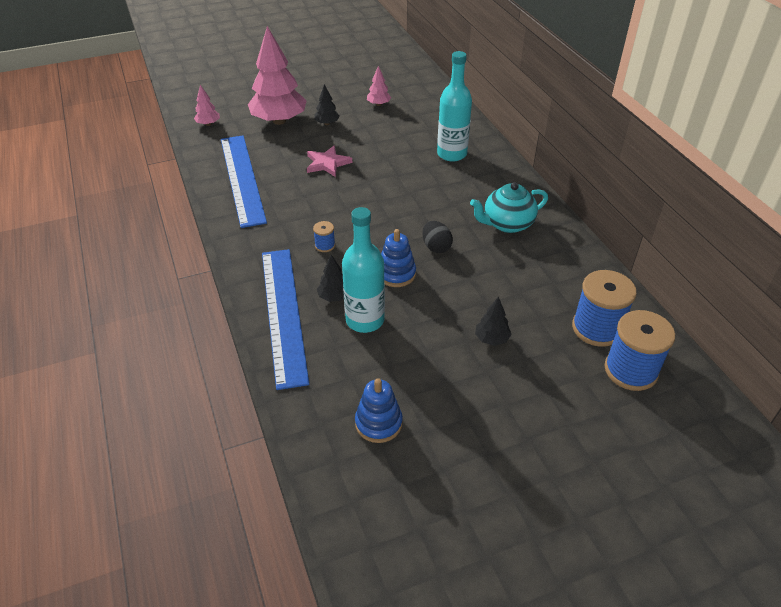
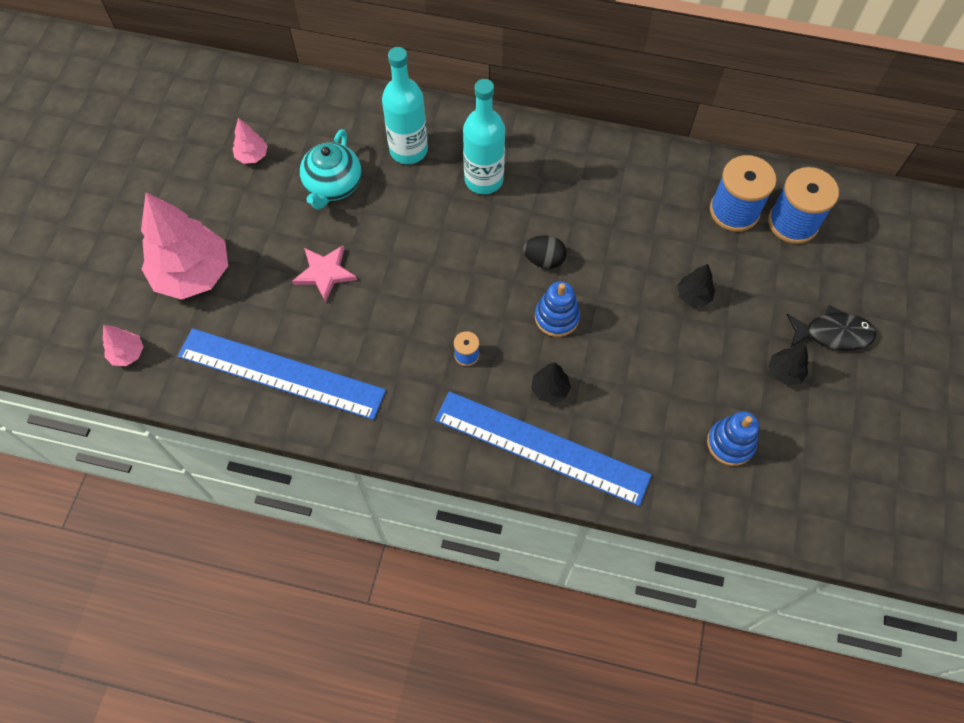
camera: 55 degrees left, 20 degrees up
(327, 123) = (244, 229): black tree -> black tree (784, 372)
(365, 320) = (600, 381): turquoise bottle -> turquoise bottle (483, 180)
(507, 224) = (556, 180): turquoise teapot -> turquoise teapot (333, 186)
(552, 449) = (833, 333): none -> black fish

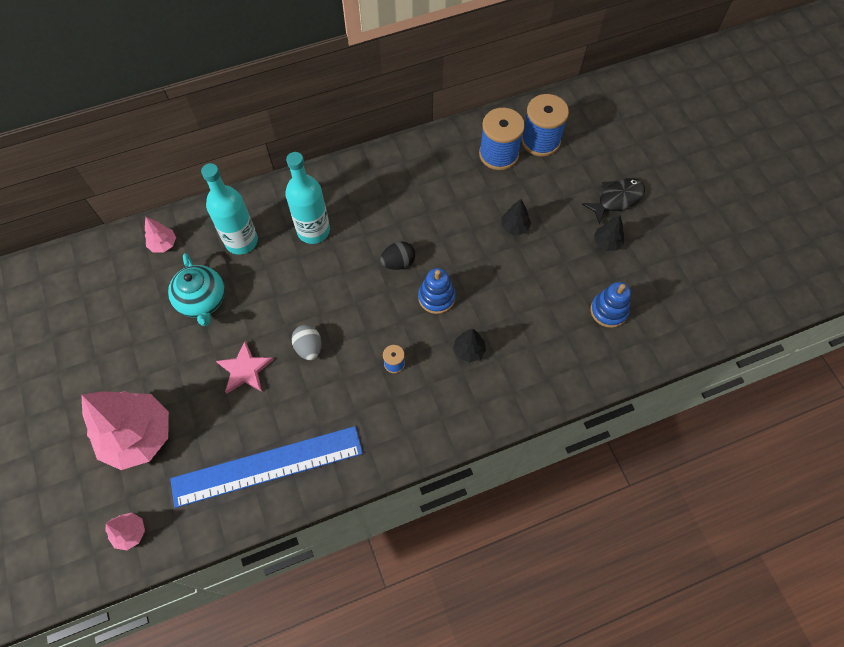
camera: 35 degrees left, 0 degrees up
(252, 156) = (119, 316): pink tree -> pink tree (163, 244)
(397, 289) = (309, 348): none -> grey egg
(541, 447) = (493, 394): blue ruler -> none

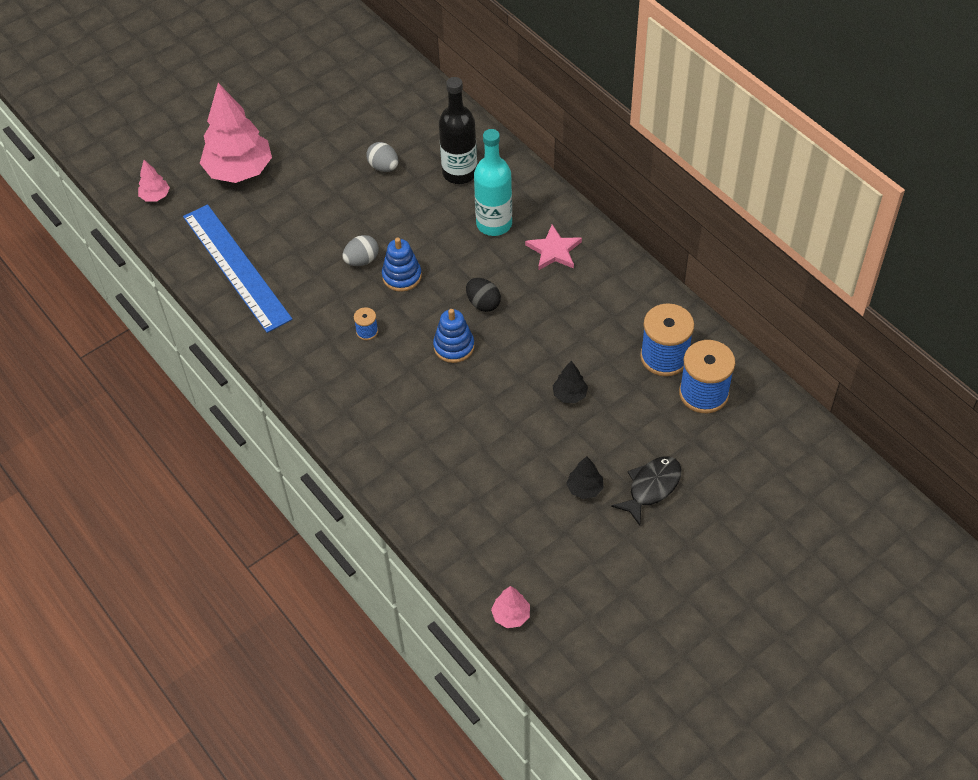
camera: 75 degrees right, 10 degrees down
(163, 244) = (433, 118): pink tree -> pink tree (511, 615)
(202, 301) = (383, 167): turquoise teapot -> grey egg
(241, 241) = (459, 173): turquoise bottle -> black bottle
(245, 370) = (324, 221): pink star -> pink star (554, 250)
(469, 350) = (402, 389): black tree -> none
(608, 311) = (494, 507): blue stacking toy -> blue stacking toy (402, 276)
(617, 199) = (651, 487): black fish -> black fish turned 90 degrees counterclockwise

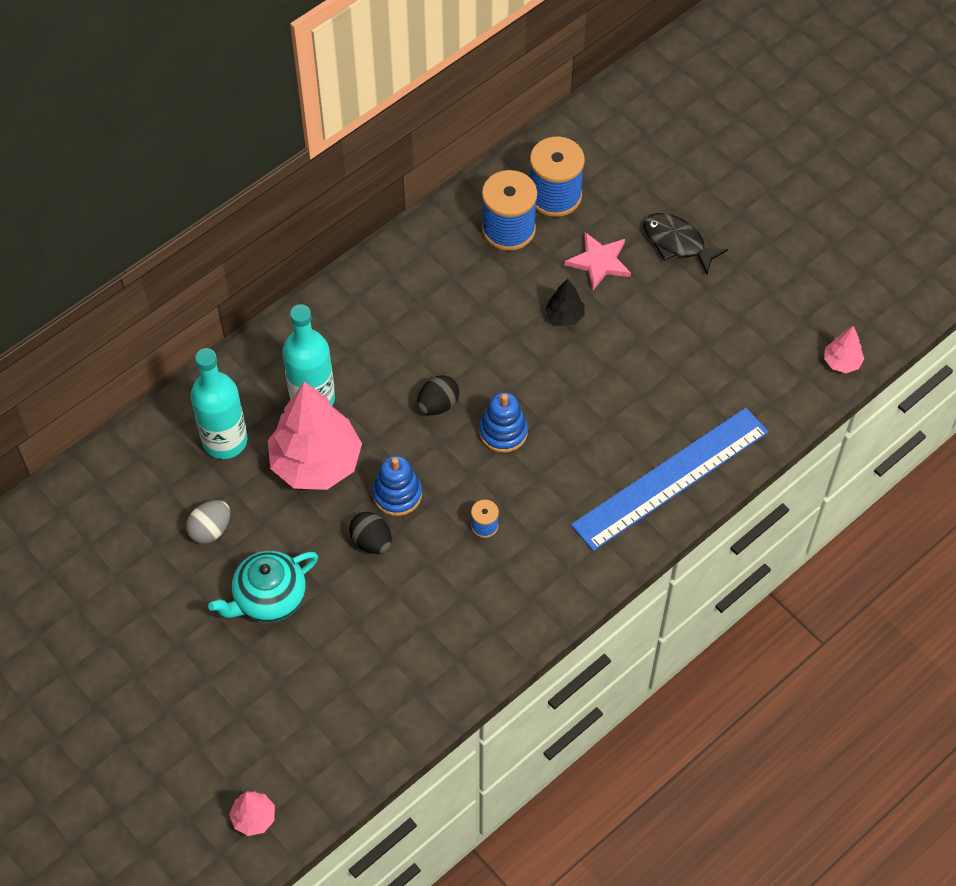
camera: 95 degrees left, 5 degrees up
(236, 267) = (383, 691): blue ruler -> blue ruler (670, 478)
(239, 171) = (209, 711): pink tree -> pink tree (316, 463)
(322, 201) = (269, 598): none -> turquoise teapot
(362, 260) = (372, 541): grey egg -> black egg
(459, 173) = (225, 441): black bottle -> turquoise bottle
(554, 250) = (356, 335): pink star -> pink star (599, 262)
(584, 488) = (684, 301): black tree -> none

